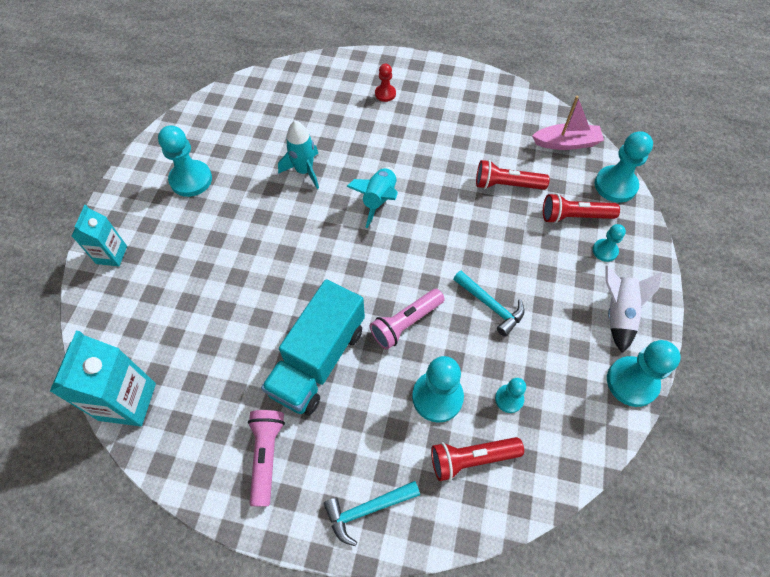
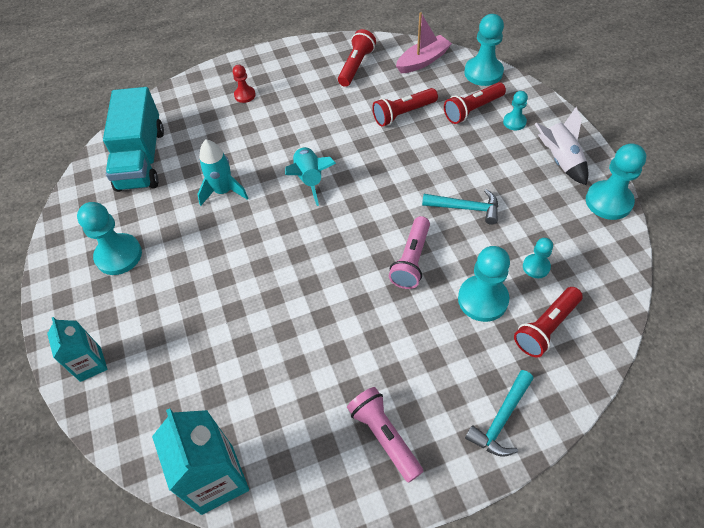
camera: 30 degrees left, 5 degrees down
(318, 360) = (364, 332): turquoise truck -> turquoise truck (141, 159)
(500, 116) = (356, 66): none -> red flashlight

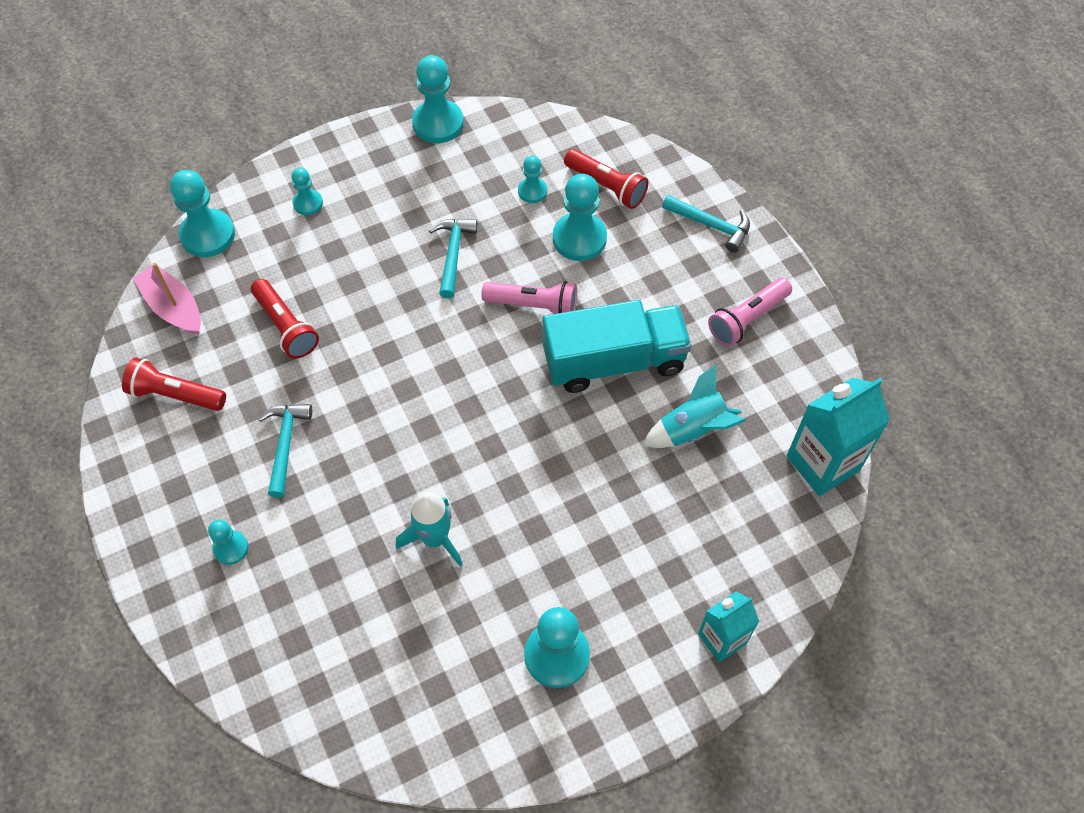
camera: 100 degrees left, 5 degrees up
(141, 159) = (370, 678): turquoise truck -> turquoise truck (614, 361)
(245, 95) = (231, 548): red pawn -> turquoise pawn
(309, 179) = (410, 430): turquoise rocket -> turquoise rocket (693, 429)
(310, 116) = (285, 445): none -> turquoise hammer
(473, 110) = (282, 247): red flashlight -> none
(560, 160) = (375, 161): white rocket -> none

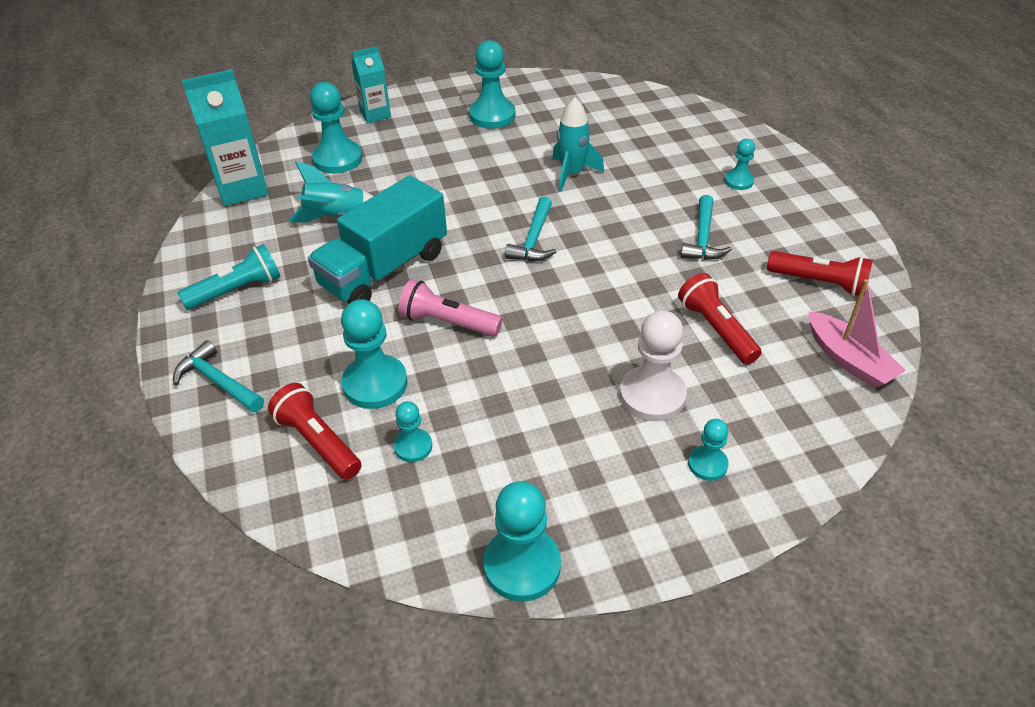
camera: 170 degrees left, 15 degrees down
(207, 235) = (832, 437): turquoise pawn -> turquoise pawn (338, 159)
(347, 254) = (652, 395): none -> white pawn
(453, 254) = (526, 382): turquoise hammer -> turquoise hammer (534, 239)
(614, 361) = (384, 269): turquoise truck -> turquoise truck turned 45 degrees counterclockwise
(747, 319) = (237, 290): pink flashlight -> turquoise flashlight

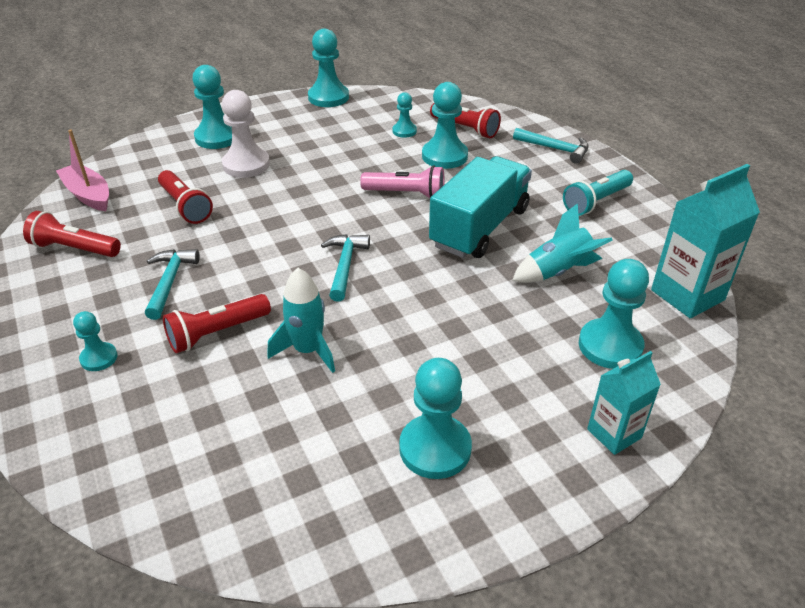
camera: 170 degrees right, 5 degrees down
(647, 191) = (217, 333): none -> red flashlight
(707, 464) = (217, 137): turquoise pawn -> turquoise pawn, size x1.80

